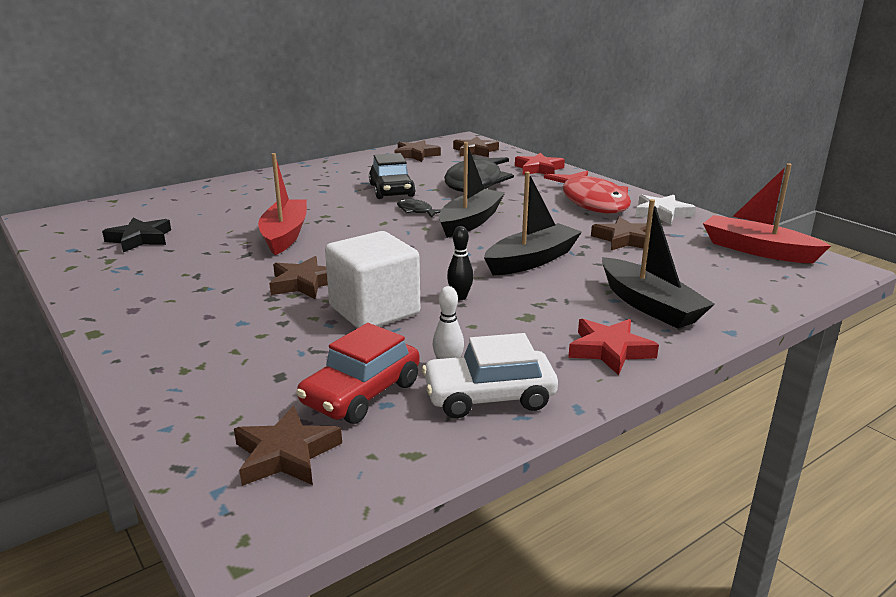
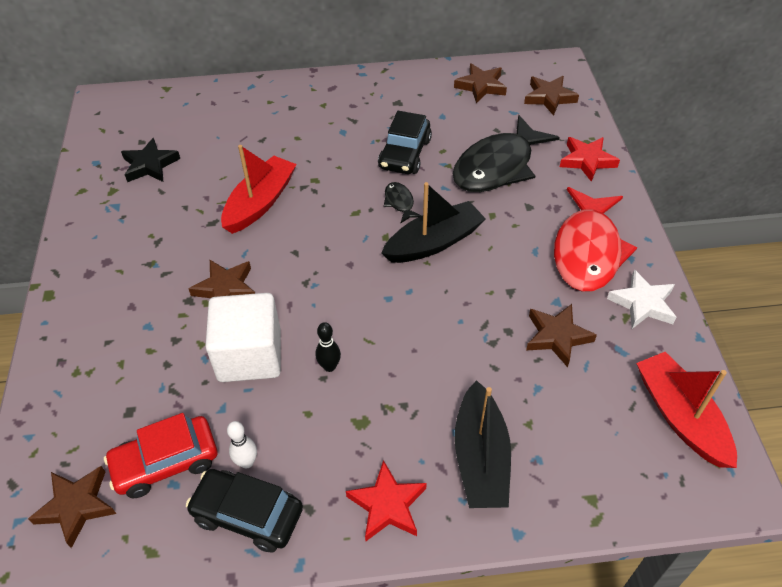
camera: 30 degrees right, 25 degrees up
(489, 396) = (248, 515): white car -> black car
(532, 260) = (436, 335): black boat -> none

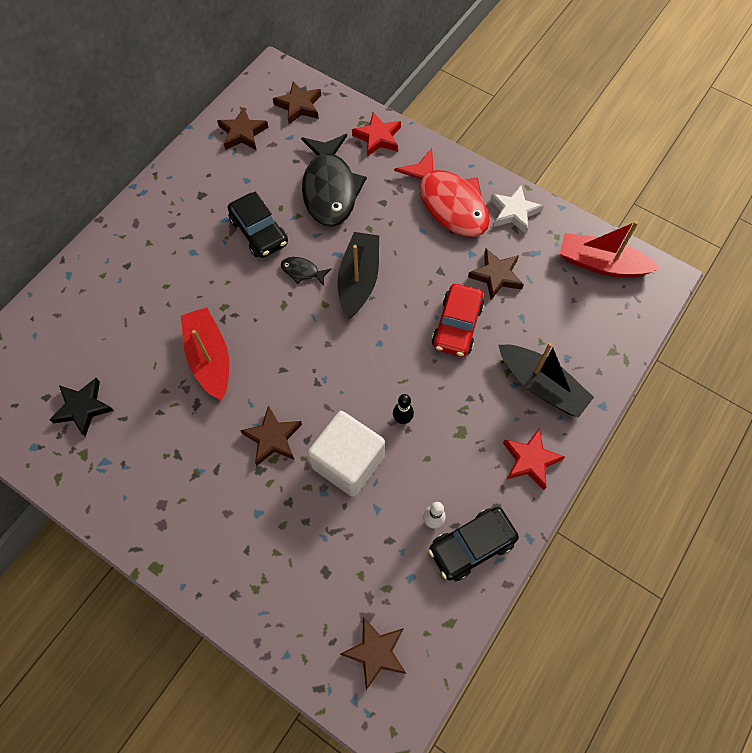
camera: 50 degrees left, 15 degrees up
(166, 462) = (390, 572): red car -> red car (457, 326)

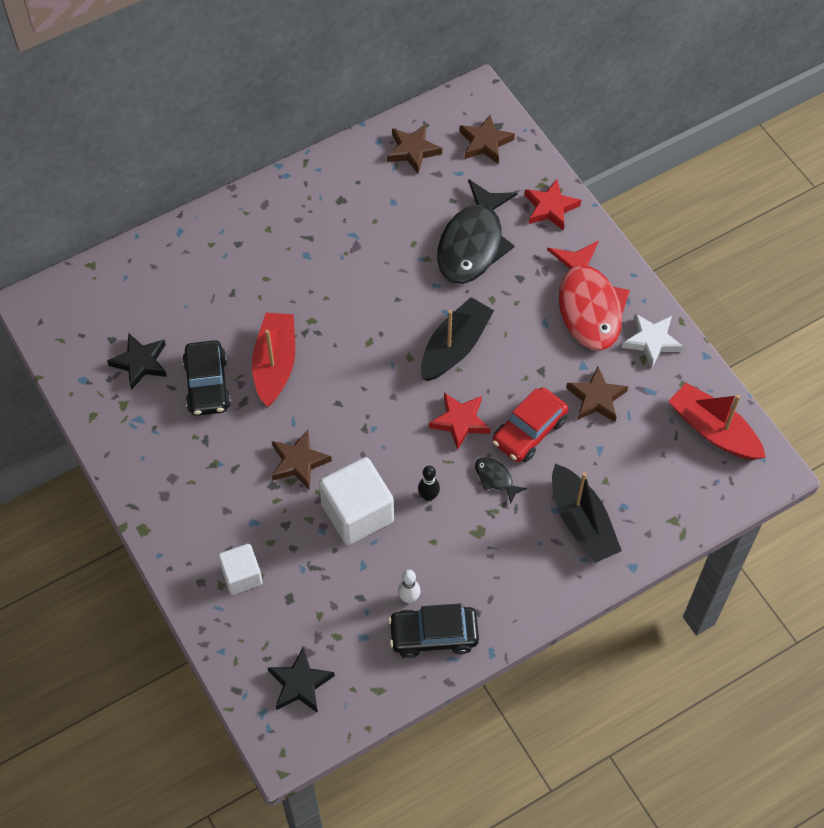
camera: 25 degrees right, 5 degrees down
(259, 232) = (380, 260): black car -> black car (207, 385)
(271, 570) = (241, 576): none -> white cube
(302, 271) = (403, 316): black fish -> black fish (495, 478)
(376, 652) = (300, 684): brown star -> black star
(530, 460) = (531, 585): red star -> red star (460, 421)

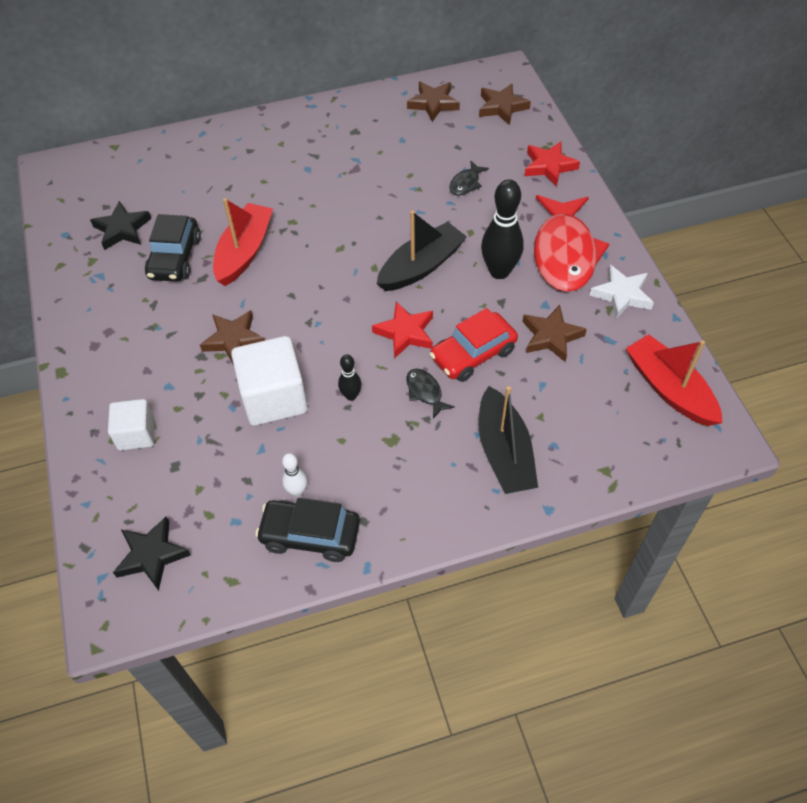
camera: 15 degrees right, 5 degrees down
(472, 243) = (466, 183): black fish -> black fish, size x0.42
(531, 338) = (499, 271): none -> black bowling pin

